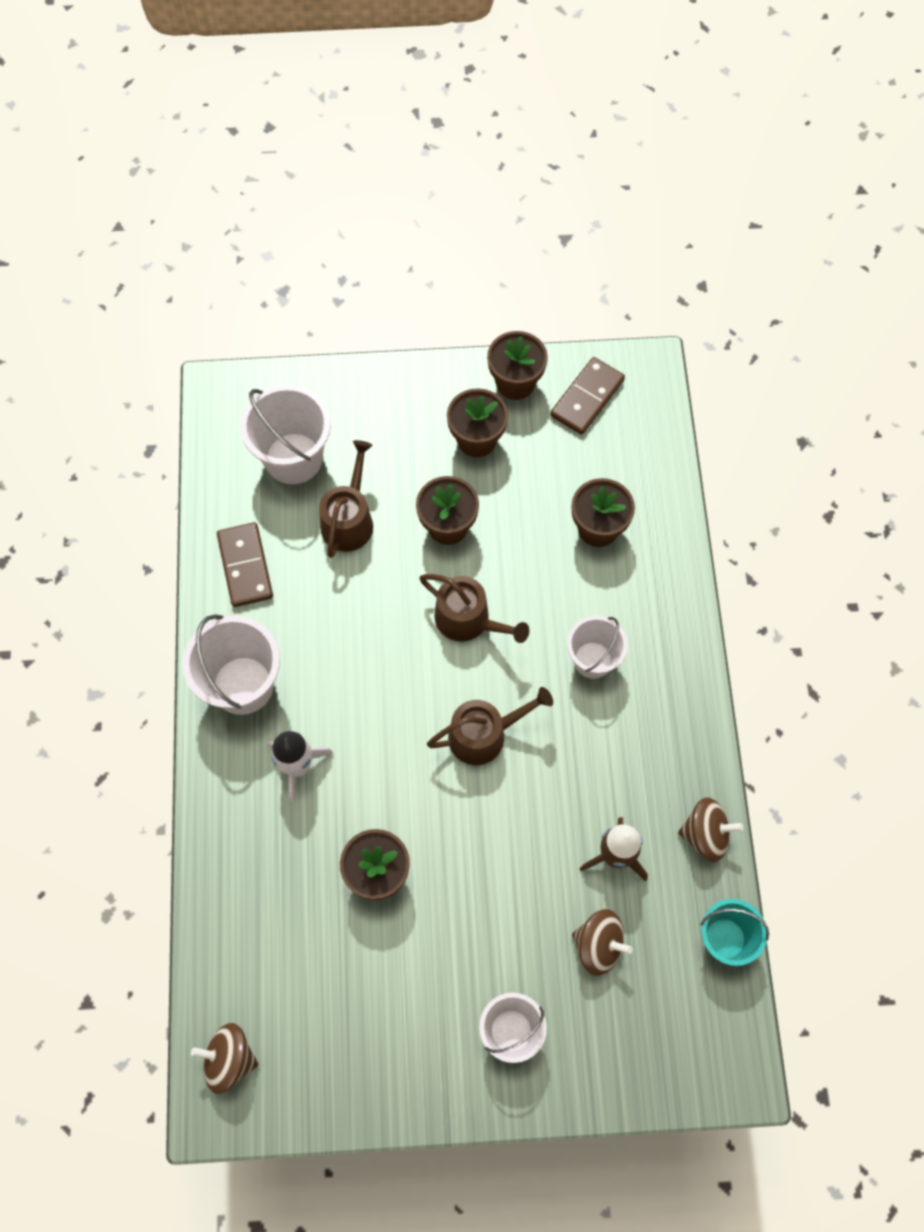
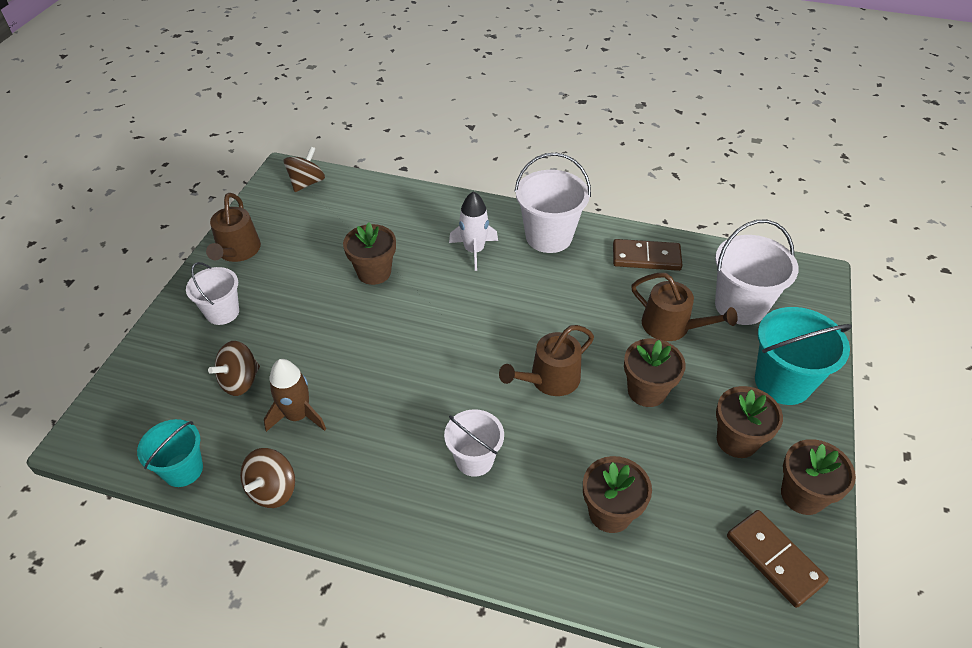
camera: 110 degrees right, 20 degrees down
(389, 409) = (782, 382): none -> turquoise bucket
(484, 734) = (444, 360): brown watering can -> brown watering can (237, 251)

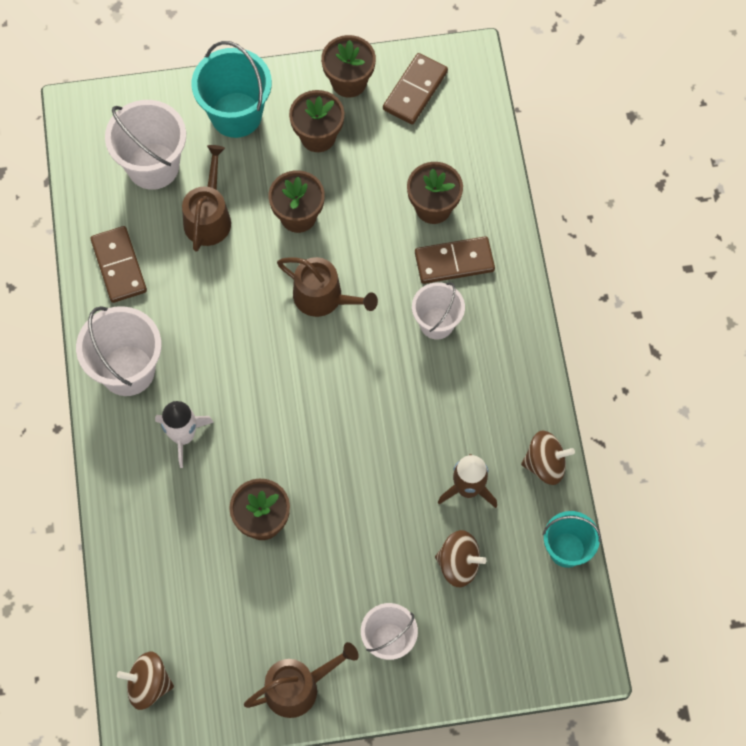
camera: 115 degrees left, 20 degrees up
(535, 505) = (454, 261): none -> brown domino

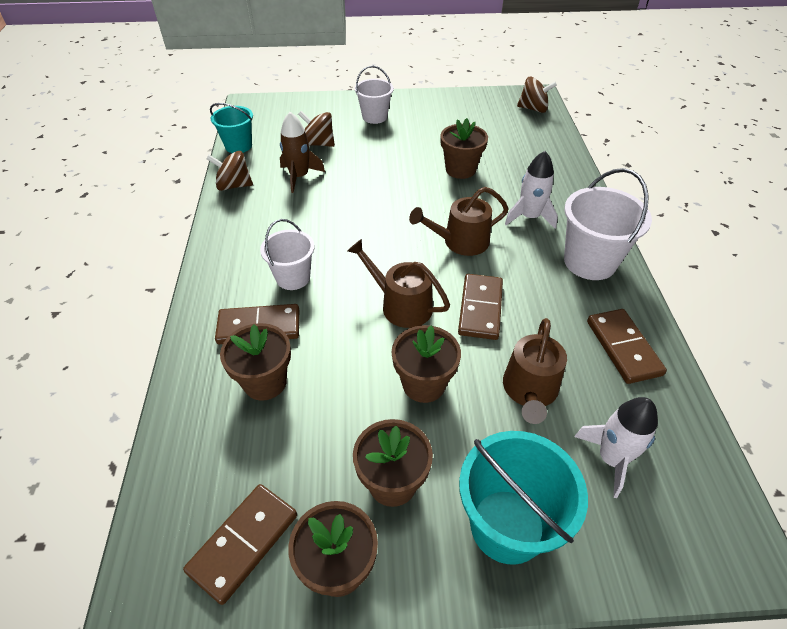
camera: 175 degrees left, 20 degrees down
(153, 166) = (611, 458): white bucket -> white rocket
(246, 299) = (480, 308): none -> brown domino
(298, 687) = (436, 104): brown watering can -> brown watering can (461, 242)

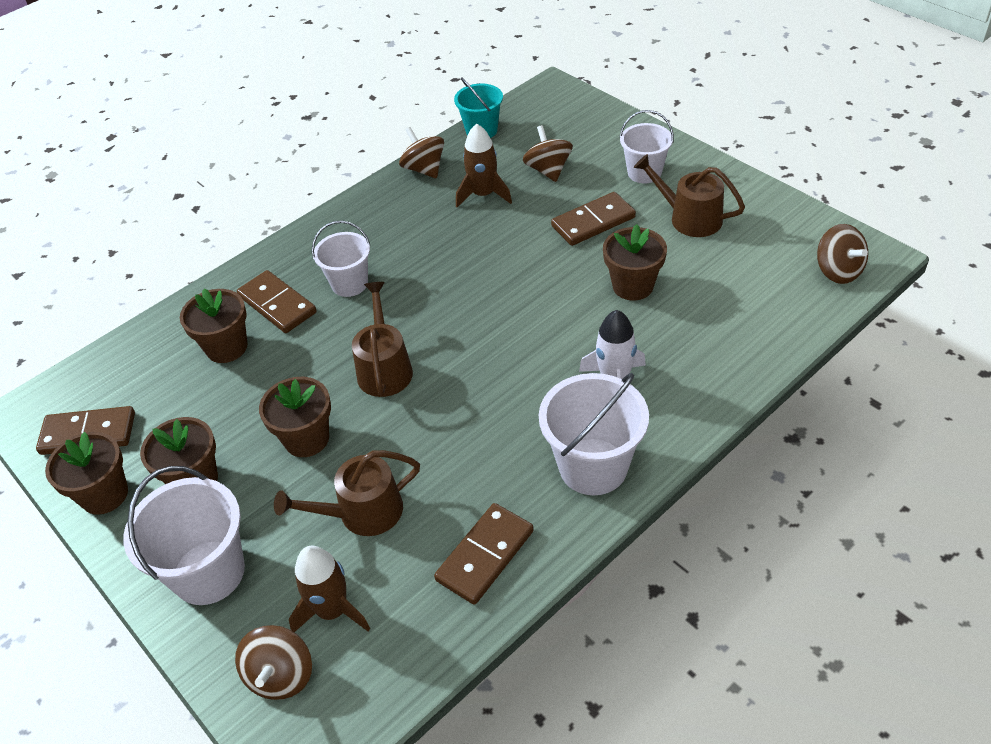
camera: 55 degrees right, 0 degrees up
(461, 242) = (514, 355): brown watering can -> brown watering can (689, 218)
(480, 308) = (433, 422): brown domino -> brown domino (593, 222)
(507, 526) = (208, 572): turquoise bucket -> white bucket
(611, 458) = (332, 610): white rocket -> brown rocket
(654, 528) = (281, 675): none -> brown spinning top

